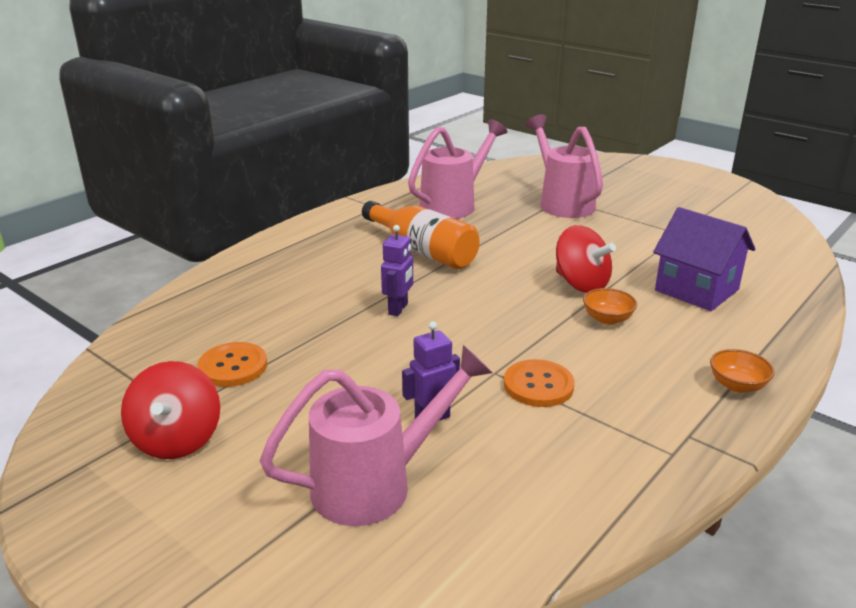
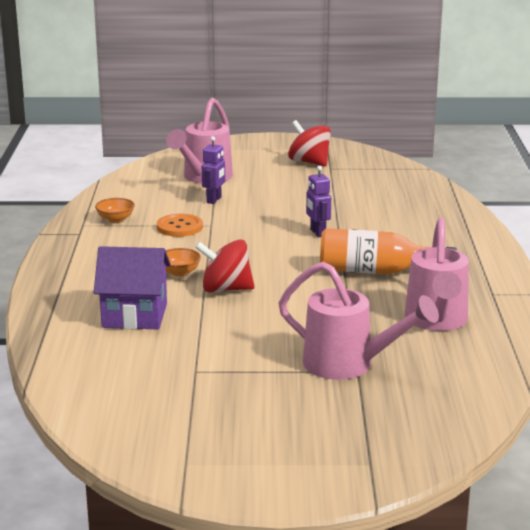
camera: 140 degrees right, 5 degrees down
(233, 366) = (345, 185): orange button -> none
(737, 385) = (66, 263): orange bowl -> orange bowl (115, 219)

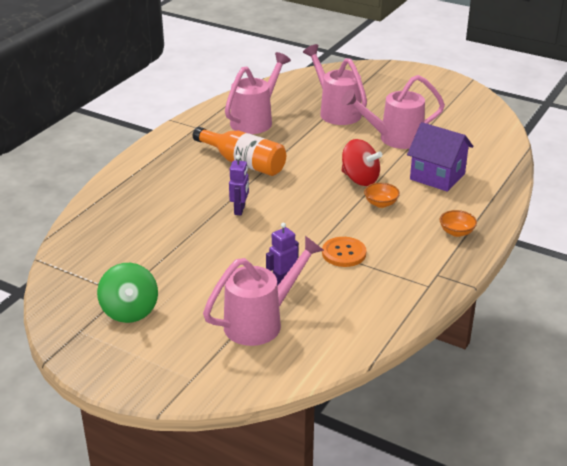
camera: 150 degrees left, 10 degrees up
(115, 219) = (394, 283): orange bowl -> orange bowl (456, 232)
(228, 348) = (394, 138): none -> pink watering can
(309, 162) = (130, 311): red spinning top -> green spinning top

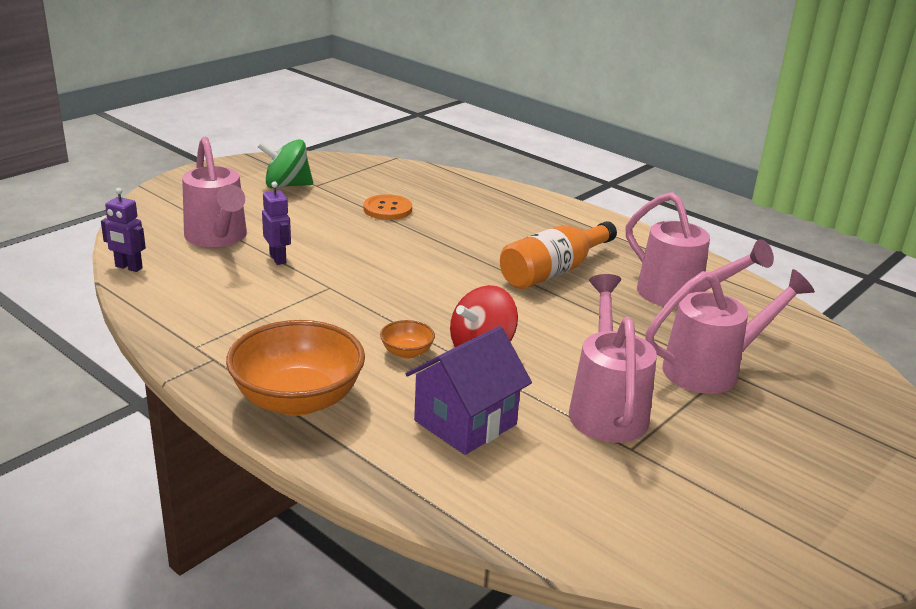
camera: 100 degrees right, 5 degrees down
(240, 210) = (437, 254): purple robot -> purple robot (128, 267)
(344, 253) = (305, 303): orange button -> orange button (387, 209)
(456, 232) = (297, 399): orange bowl -> orange bowl, size x2.26

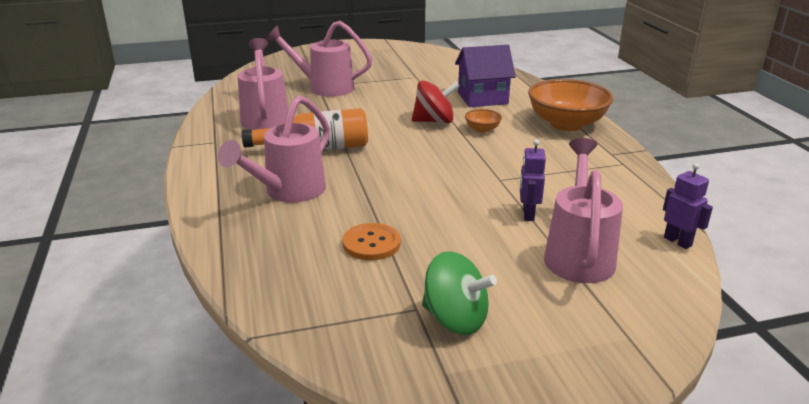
camera: 145 degrees left, 0 degrees up
(606, 408) = (404, 88): pink watering can -> pink watering can (288, 192)

